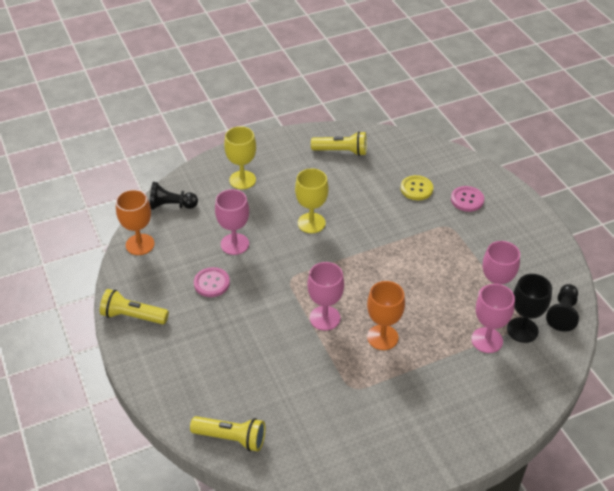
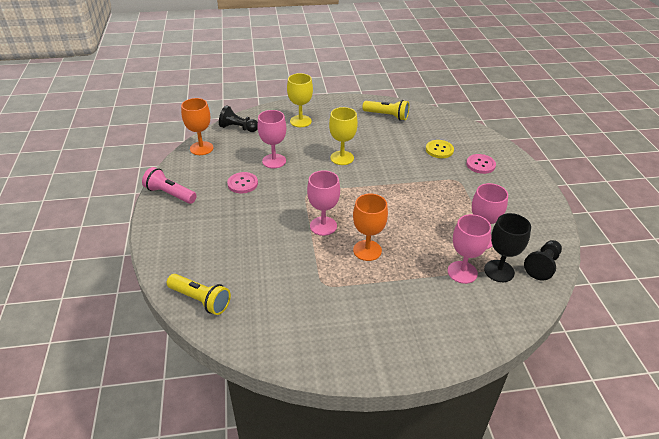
camera: 15 degrees right, 5 degrees down
(133, 316) = (170, 194): yellow flashlight -> pink flashlight

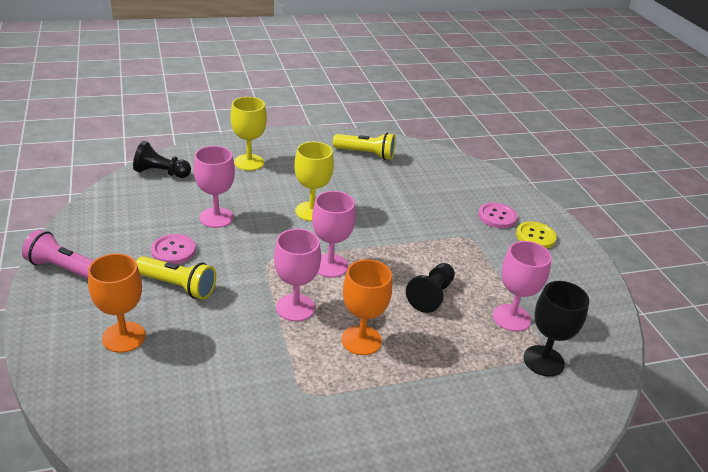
camera: 10 degrees left, 5 degrees down
(200, 300) = (121, 428): yellow flashlight -> yellow flashlight (178, 286)
(201, 148) = (109, 202): orange goblet -> orange goblet (124, 337)
(439, 150) = (441, 198): yellow button -> yellow button (535, 236)
(462, 272) = (495, 365): pink goblet -> pink goblet (330, 265)
(542, 266) = (598, 351): black pawn -> black pawn (431, 295)

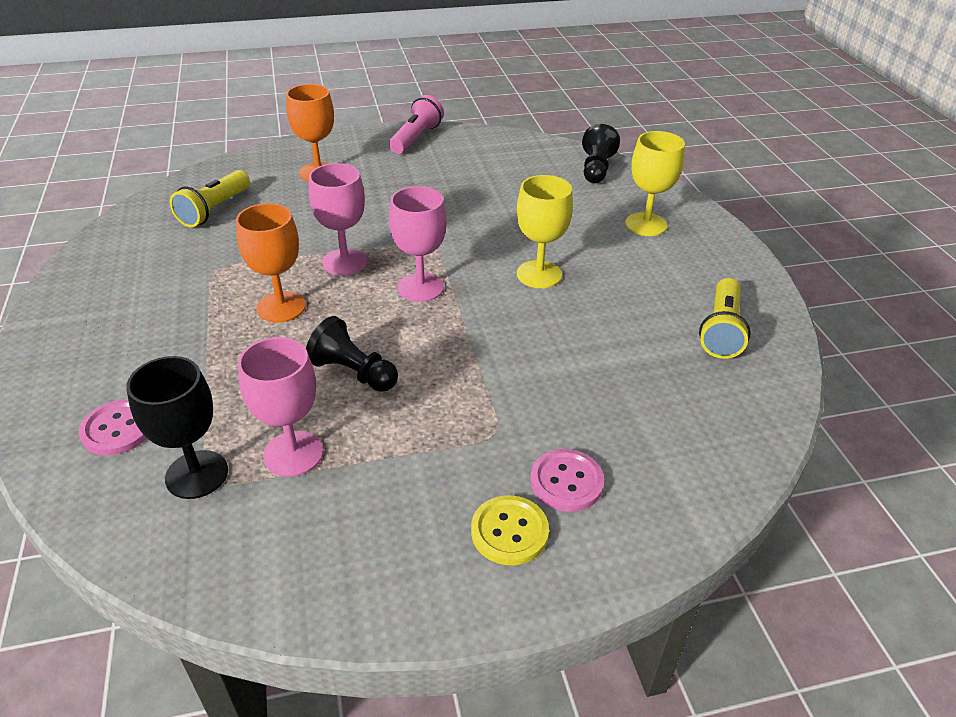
camera: 95 degrees right, 5 degrees up
(173, 251) = (446, 186): pink button -> pink button (118, 429)
(178, 286) = (387, 192): yellow flashlight -> yellow flashlight (214, 210)
(216, 217) = (511, 207): pink goblet -> none

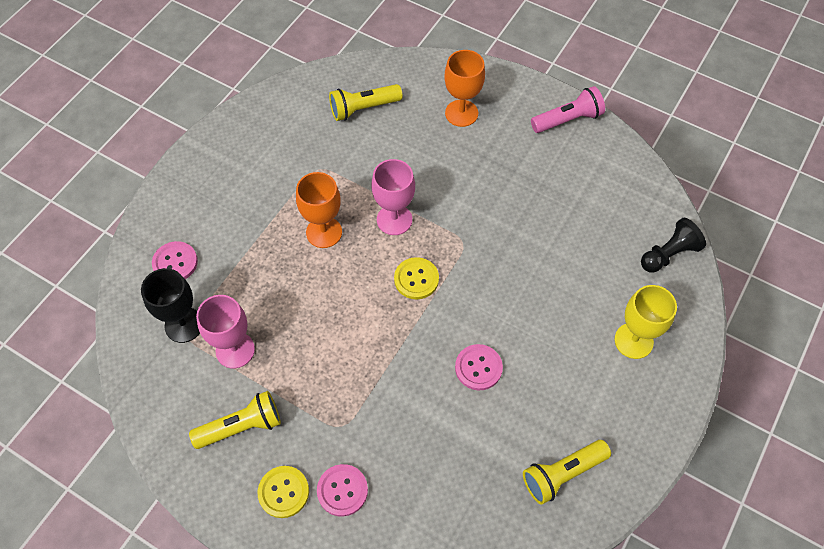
camera: 45 degrees right, 20 degrees up
(353, 372) = (314, 318): black pawn -> none
(386, 512) = (241, 427): none -> yellow flashlight
(420, 287) = (416, 279): pink goblet -> yellow button
(539, 274) = (501, 327): yellow goblet -> none
(558, 310) = (478, 368): none -> pink button

